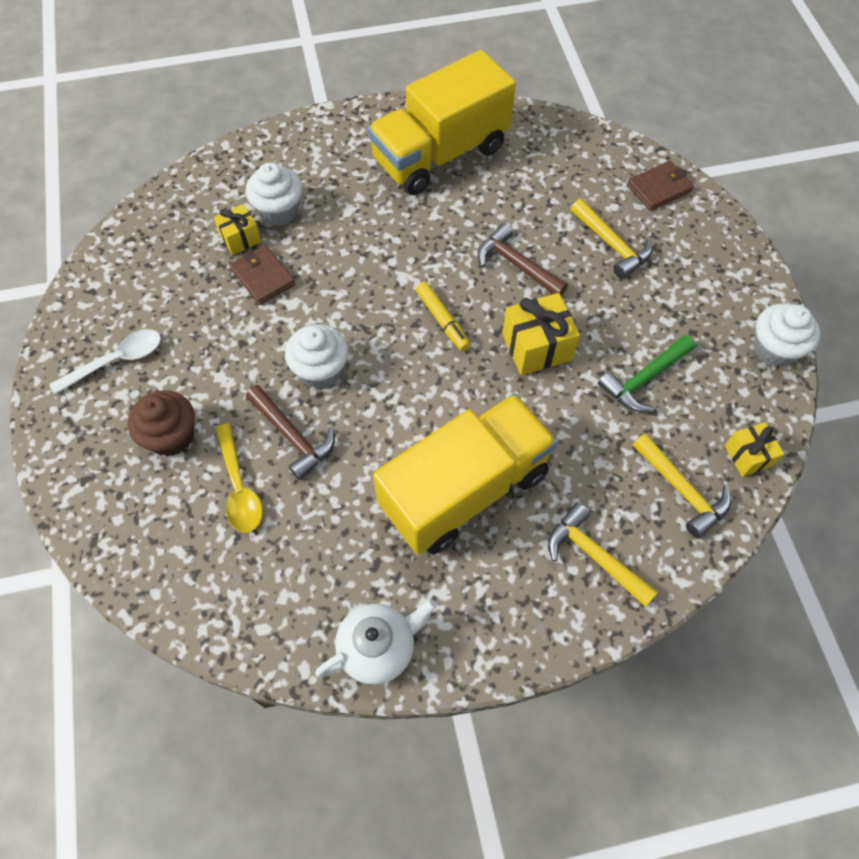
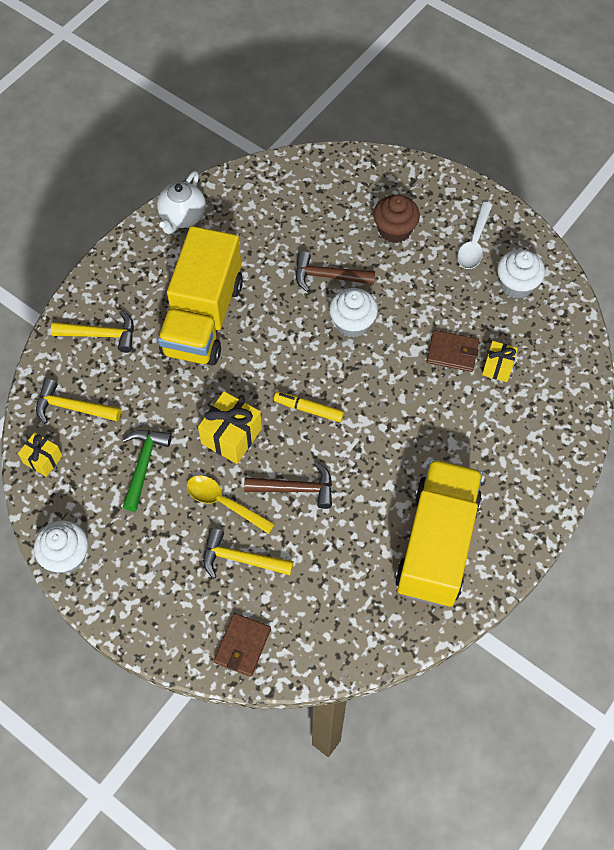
camera: 140 degrees right, 0 degrees up
(239, 487) = (328, 233): yellow spoon -> yellow spoon (223, 503)
(279, 210) = (497, 406): white cupcake -> white cupcake (516, 284)

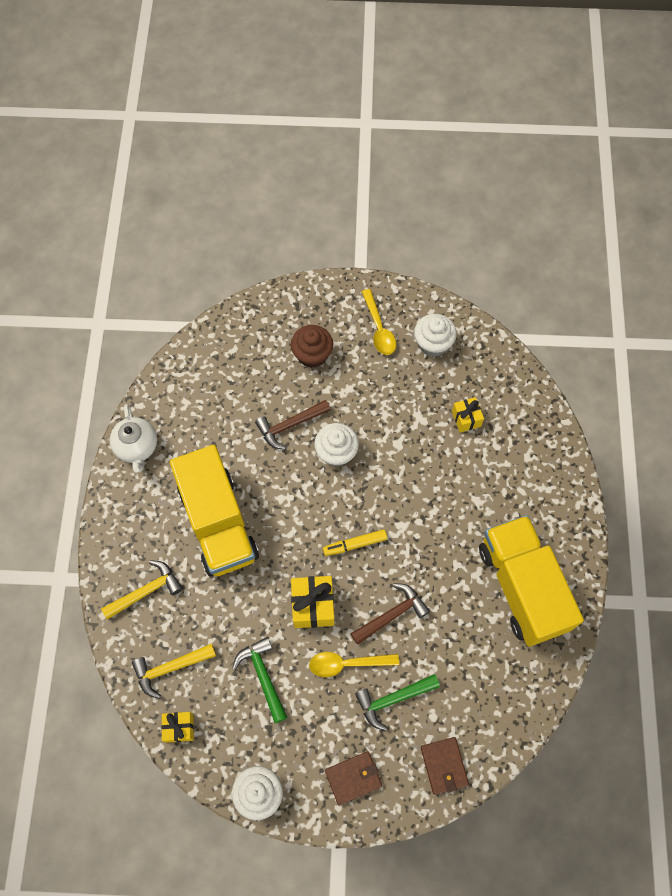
camera: 35 degrees left, 5 degrees up
(241, 559) = (393, 699): yellow hammer -> green hammer
(452, 352) = (426, 428): brown wallet -> brown wallet (353, 778)
(474, 243) = (379, 329): white spoon -> yellow spoon

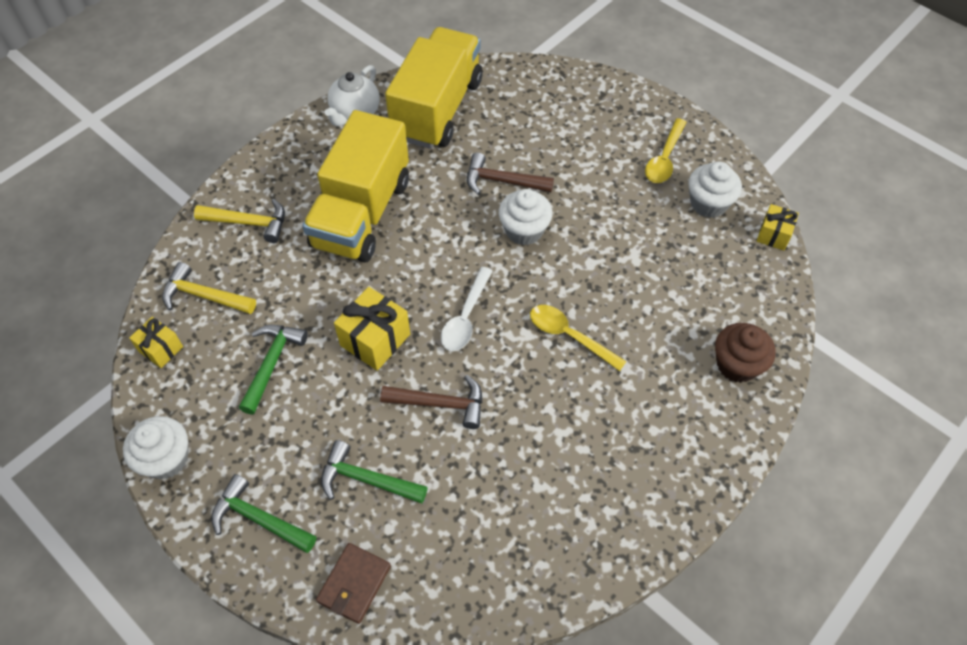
camera: 40 degrees right, 10 degrees down
(312, 355) = (579, 140): brown cupcake -> brown cupcake (737, 364)
(347, 663) = (356, 413): yellow spoon -> yellow spoon (569, 336)
(353, 778) = (259, 519): brown wallet -> green hammer
(355, 544) = (465, 317): yellow marker -> white spoon
(466, 419) = (683, 288): yellow gift -> yellow gift (773, 235)
(522, 587) = (599, 481): yellow truck -> yellow truck (437, 109)

